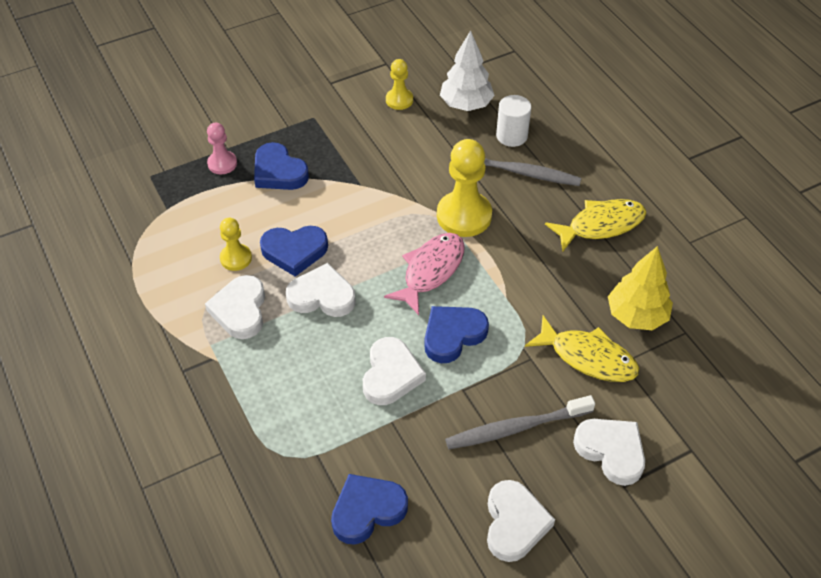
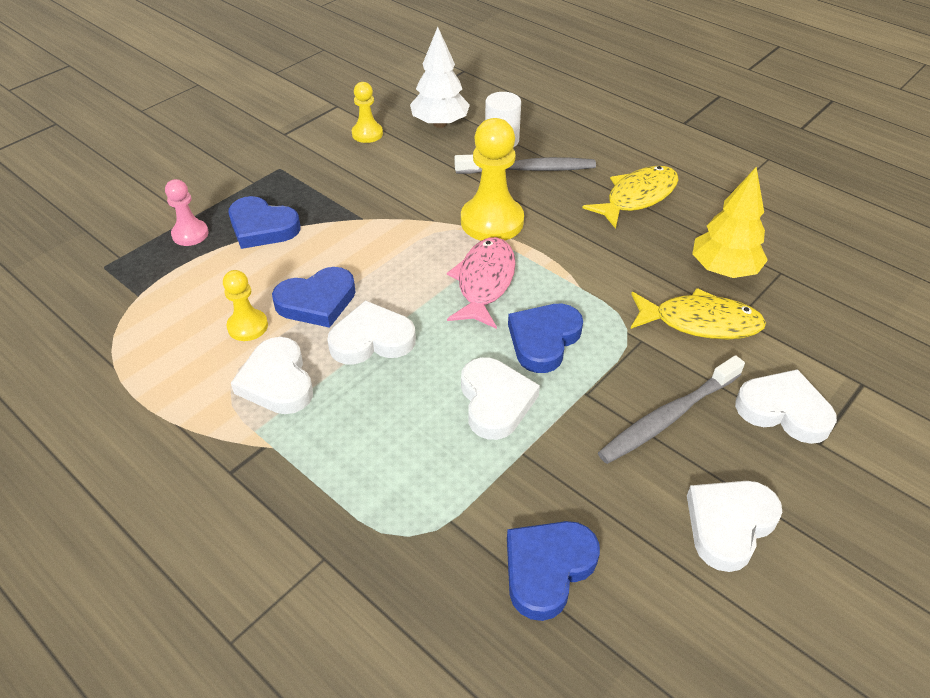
camera: 20 degrees left, 5 degrees down
(514, 523) = (729, 525): white heart -> white heart turned 120 degrees counterclockwise

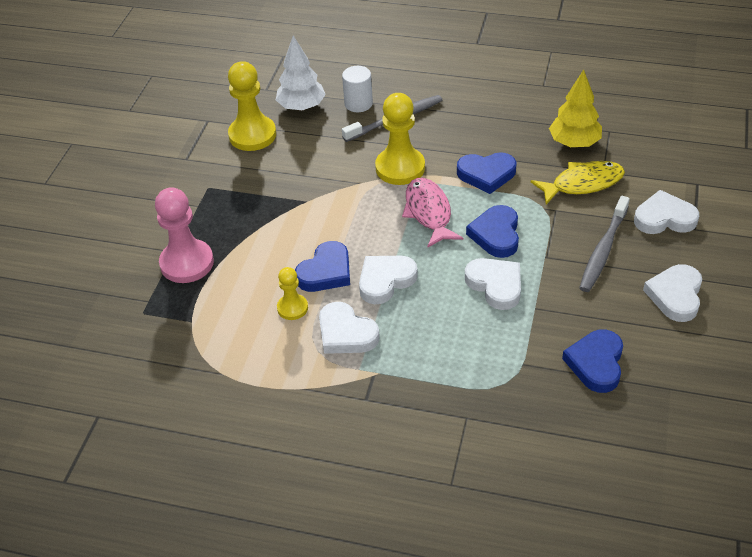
camera: 25 degrees left, 0 degrees up
(190, 234) = (187, 263): pink pawn -> pink pawn, size x1.81
(262, 227) = (237, 236): blue heart -> blue heart (486, 174)
(367, 134) = (252, 135): yellow pawn -> yellow pawn, size x1.81
(637, 197) = (485, 112): yellow fish -> none

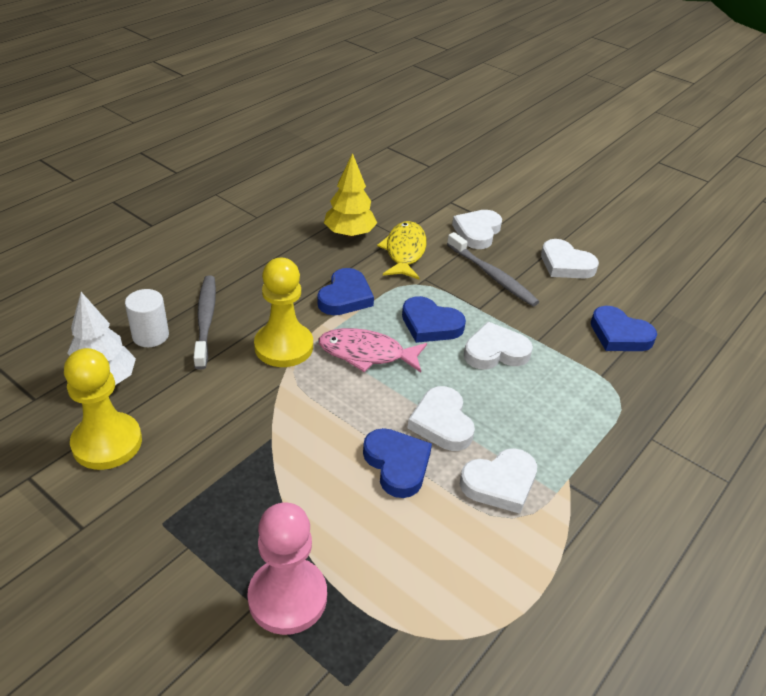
camera: 70 degrees left, 5 degrees down
(292, 308) = (435, 515): yellow pawn -> none

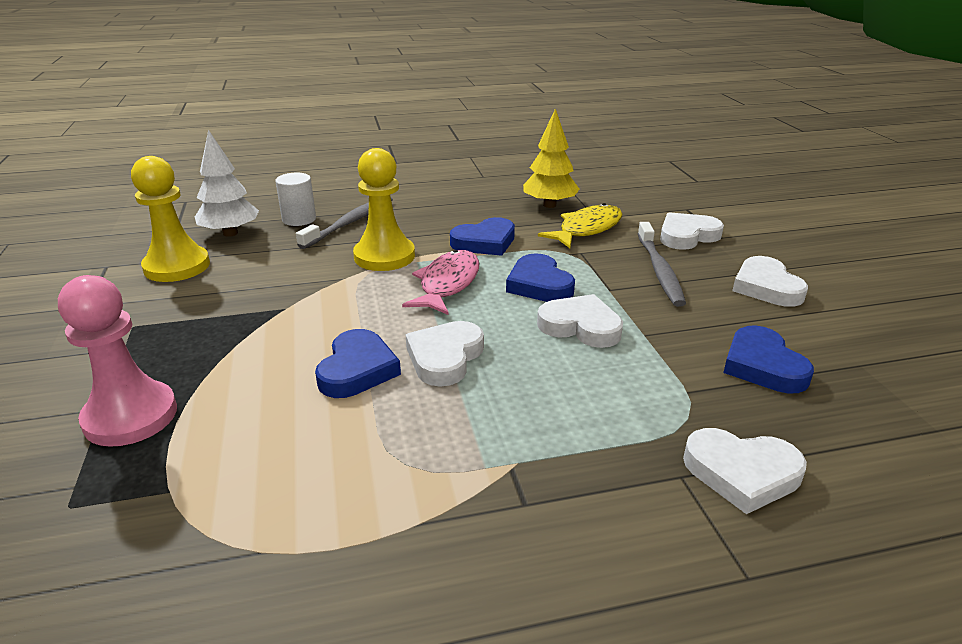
camera: 40 degrees right, 10 degrees down
(366, 354) = (447, 284): pink fish -> pink fish turned 60 degrees clockwise
(500, 483) = (434, 430): white heart -> white heart (741, 473)

